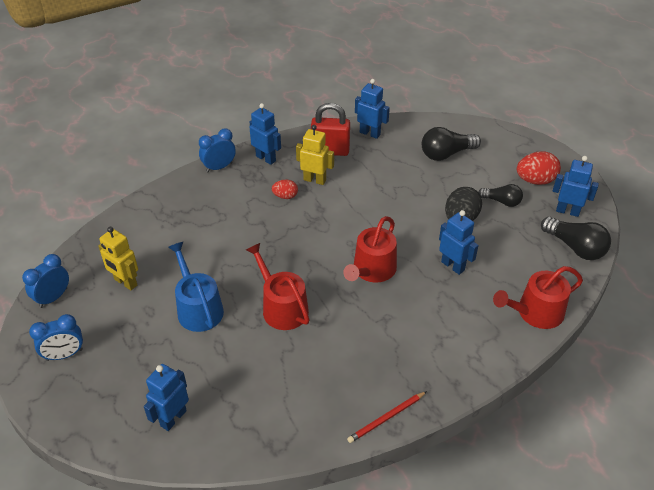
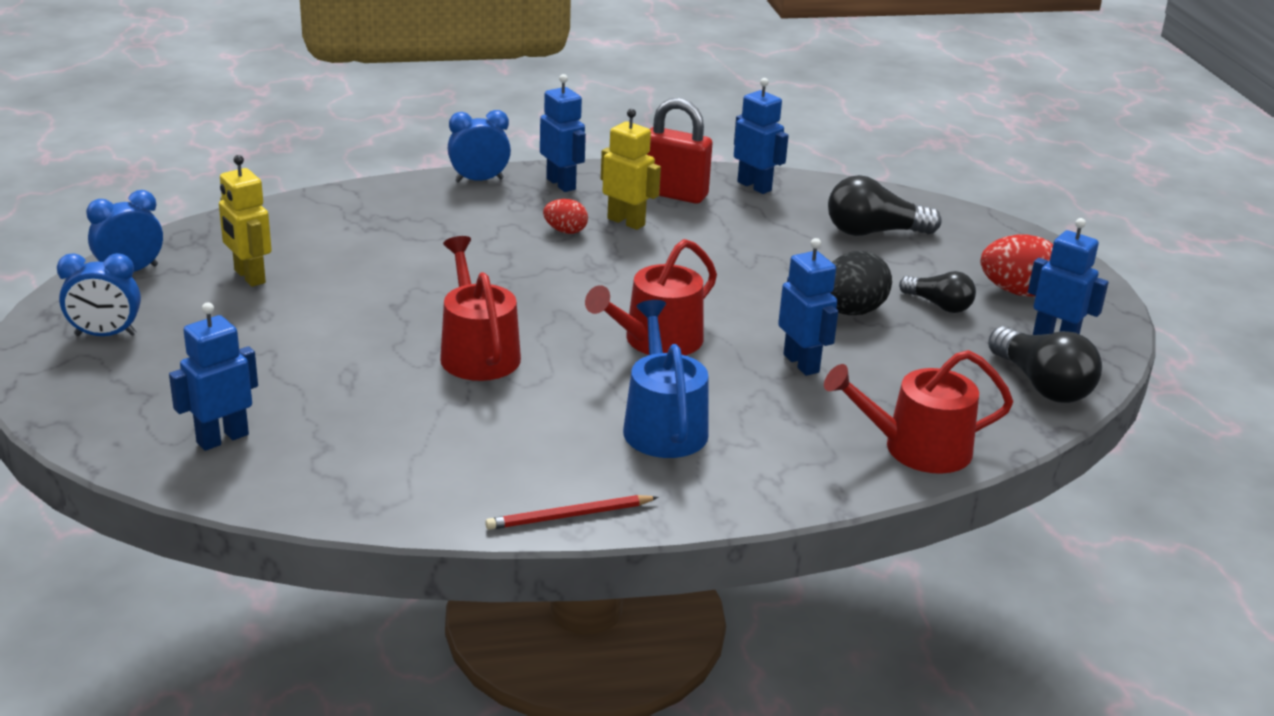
camera: 15 degrees right, 15 degrees down
(198, 308) = (342, 326): blue watering can -> blue watering can (663, 425)

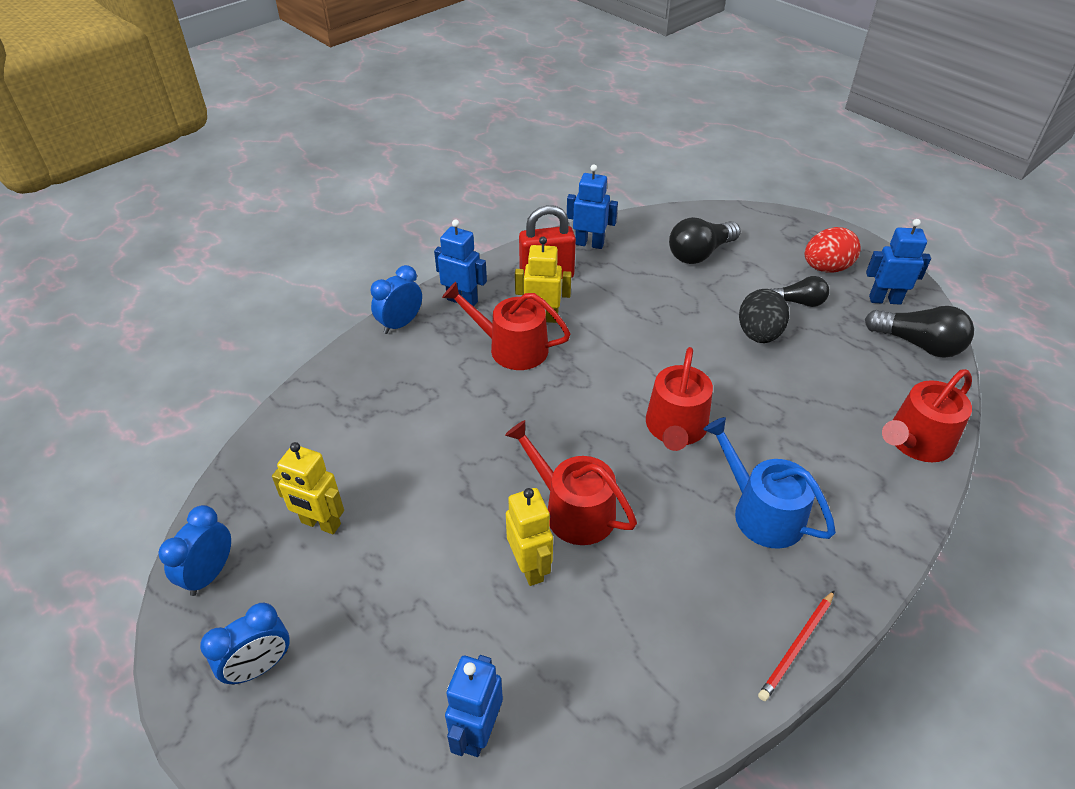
camera: 30 degrees left, 15 degrees up
(390, 370) = (530, 567): none -> yellow robot
(565, 231) = (511, 348): red egg -> red watering can
(801, 363) = (779, 400): blue robot -> none

